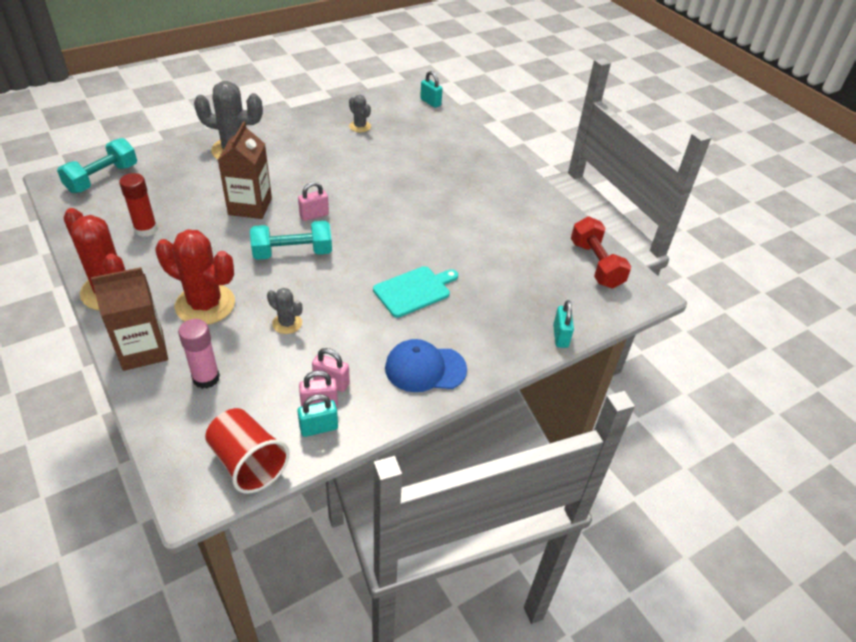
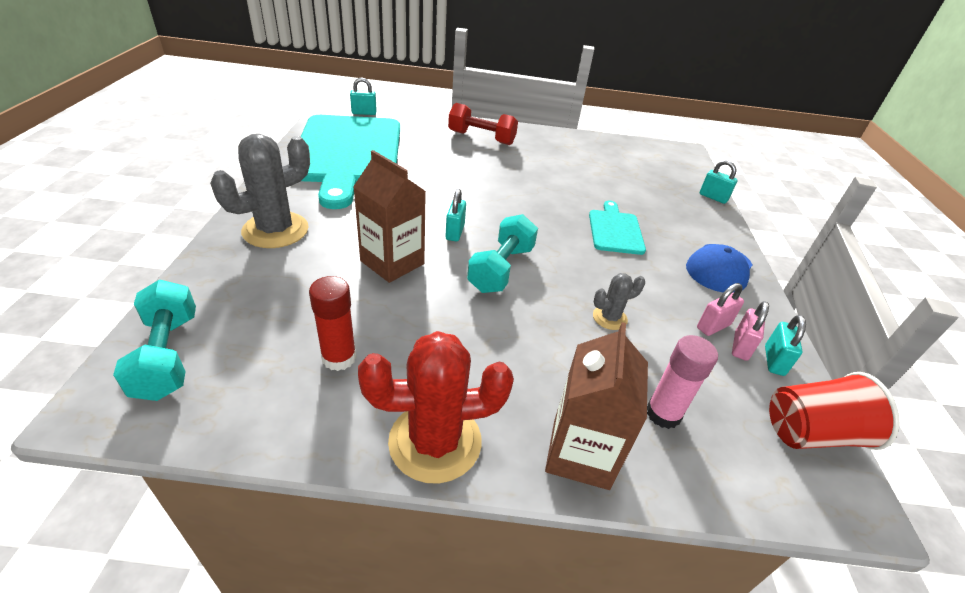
camera: 55 degrees left, 5 degrees down
(205, 305) = (534, 364): red cactus -> none
(314, 215) = (455, 232): pink padlock -> turquoise padlock
(360, 126) = (348, 153): grey cactus -> turquoise cutting board
(596, 264) = (643, 151): red dumbbell -> red dumbbell (481, 138)

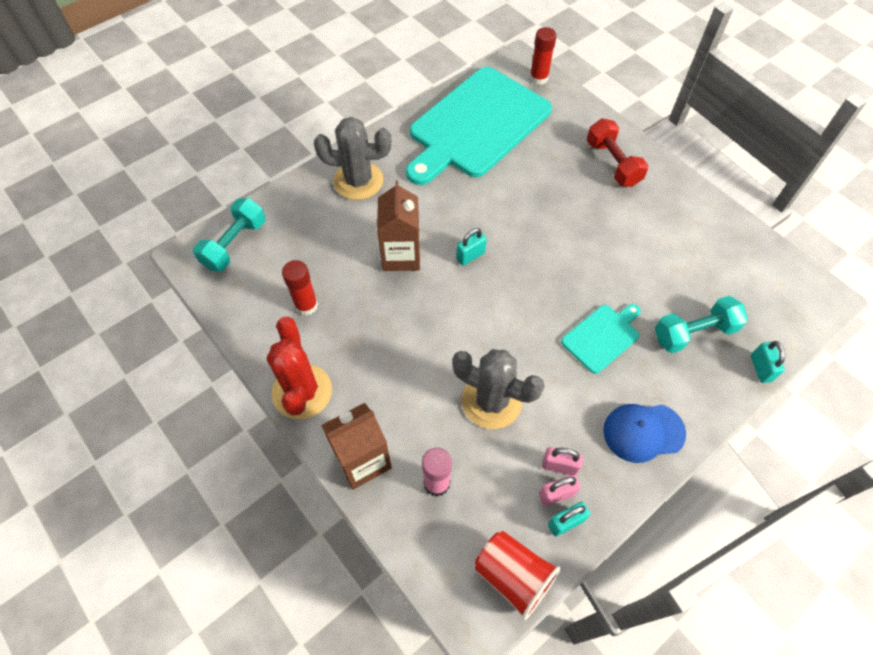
camera: 50 degrees right, 20 degrees up
(364, 113) = (538, 78): turquoise padlock -> red glue stick
(435, 441) = (302, 391): red cactus -> red cactus turned 45 degrees clockwise
(501, 269) = (466, 309): turquoise dumbbell -> turquoise dumbbell (694, 333)
(609, 318) = (491, 401): grey cactus -> grey cactus, size x2.02

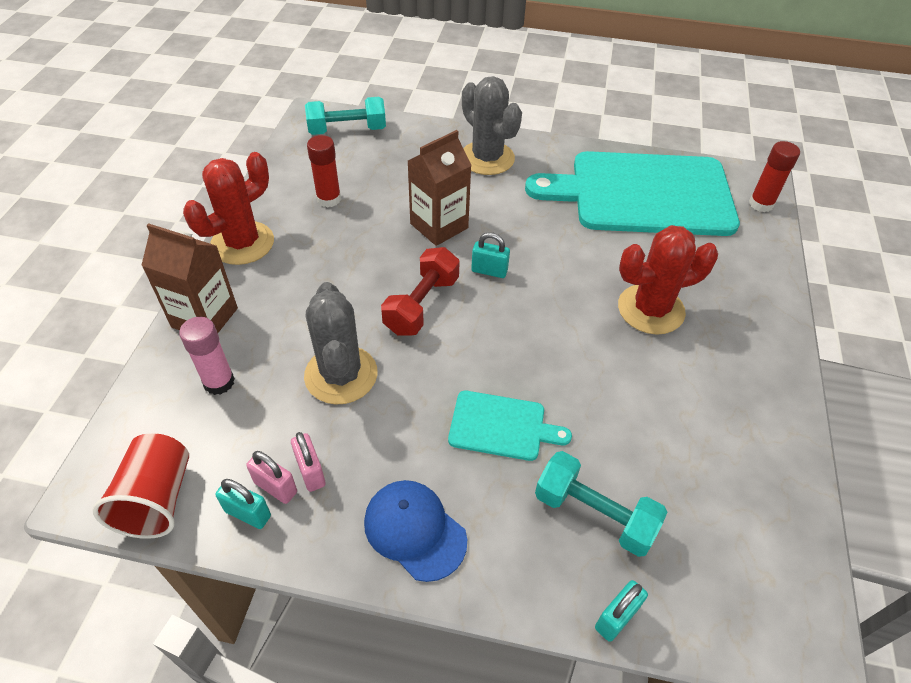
camera: 50 degrees right, 10 degrees down
(574, 197) = (651, 309): none -> red cactus
(612, 163) = (733, 317): red dumbbell -> red dumbbell (421, 305)

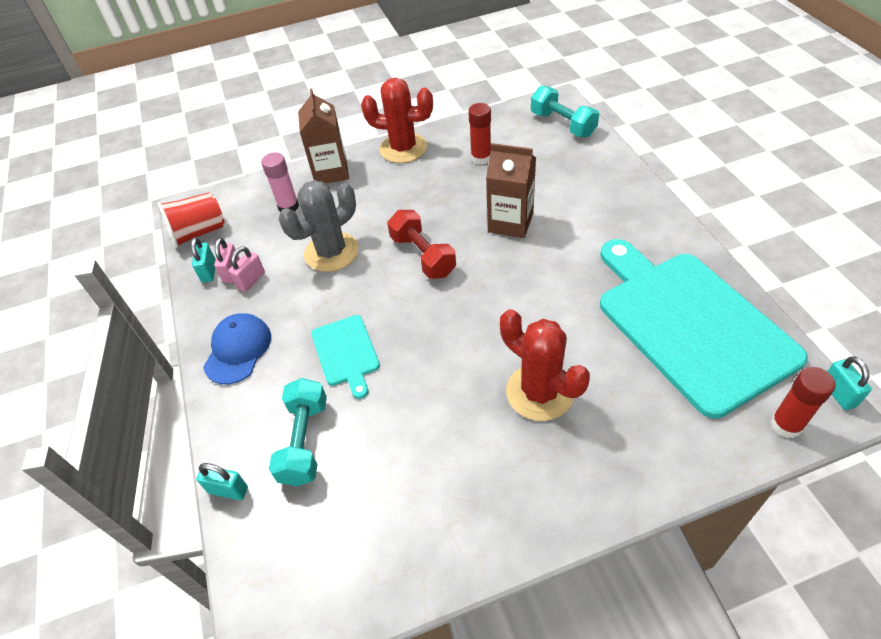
camera: 65 degrees right, 0 degrees up
(421, 305) = (423, 256): red dumbbell -> red dumbbell turned 60 degrees clockwise
(487, 158) = (618, 207): grey cactus -> none
(489, 271) = (489, 273): turquoise padlock -> turquoise padlock (838, 394)

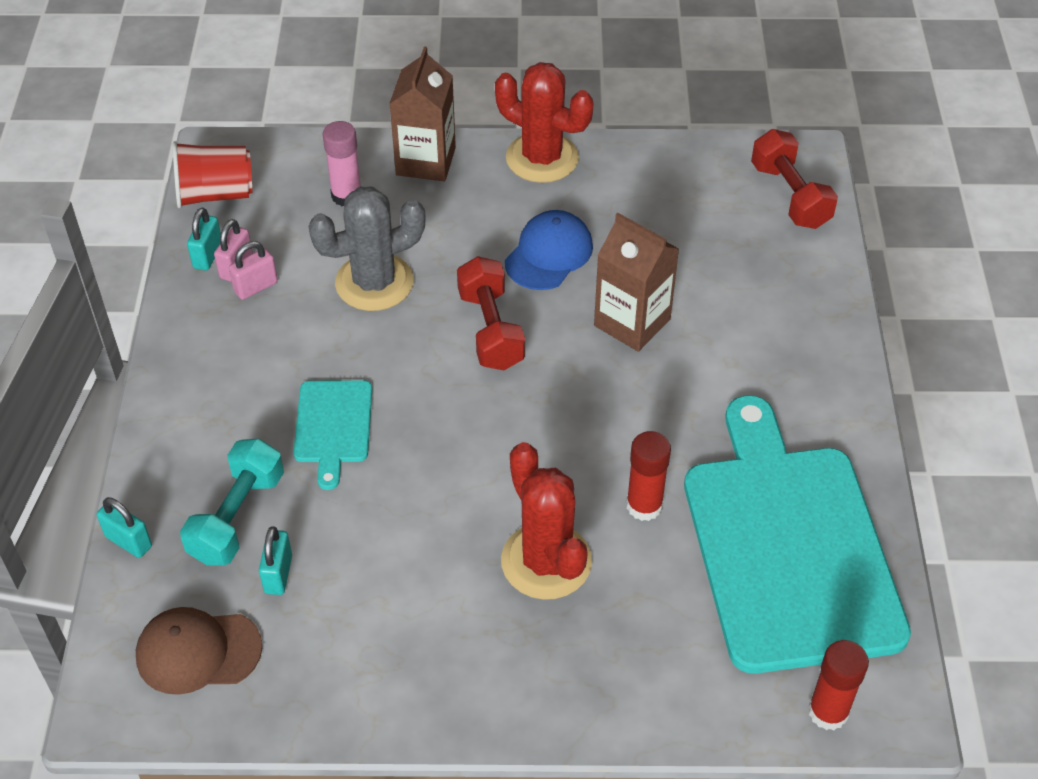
camera: 15 degrees right, 0 degrees up
(238, 350) = (203, 375): blue cap -> blue cap (549, 254)
(318, 557) = (198, 652): none -> brown cap
(481, 158) = (643, 210): red glue stick -> red glue stick (644, 505)
(562, 124) = (790, 196): turquoise dumbbell -> red dumbbell
(838, 394) = (921, 701): turquoise padlock -> turquoise padlock (278, 574)

